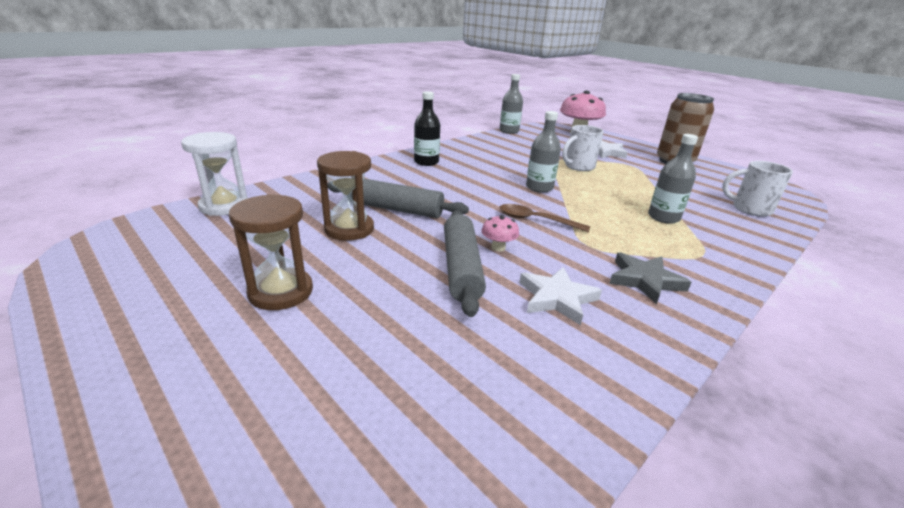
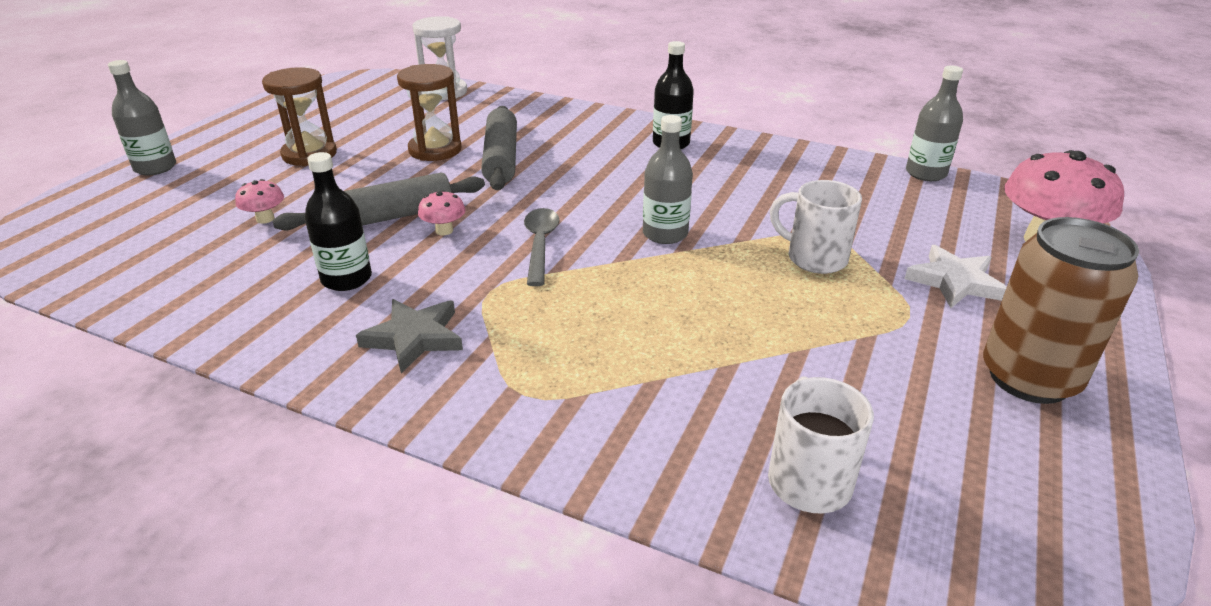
camera: 70 degrees right, 5 degrees up
(417, 334) = (265, 219): none -> pink mushroom
(536, 220) = (540, 245): brown spoon -> grey spoon
(557, 298) = (346, 279): white star -> black bottle
(663, 217) = (649, 356): grey bottle -> grey bottle (155, 167)

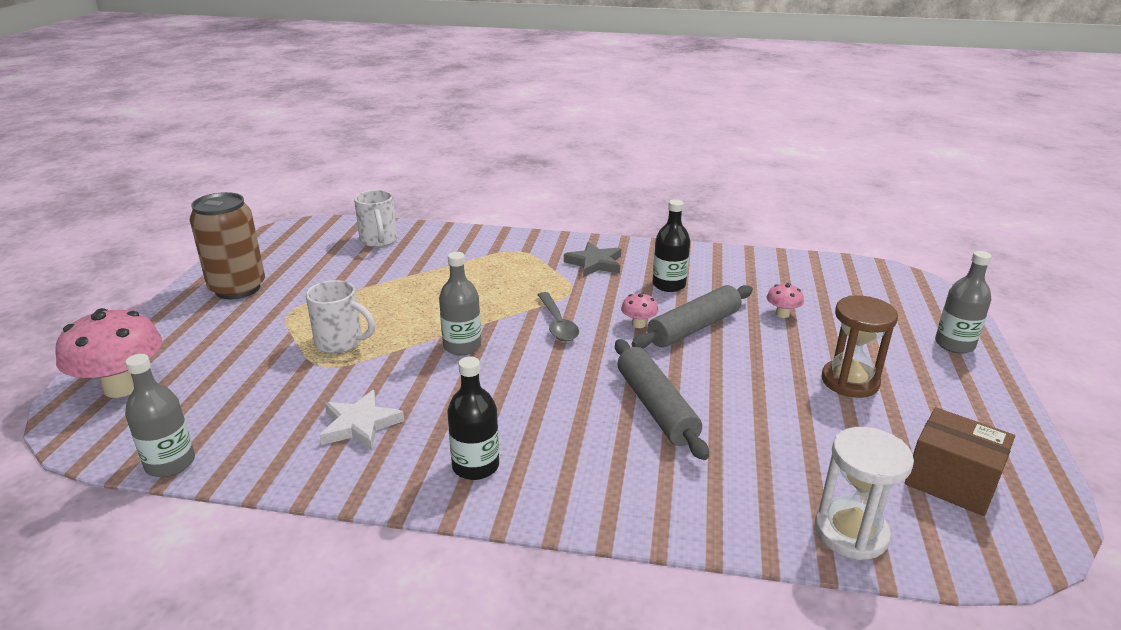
camera: 165 degrees right, 5 degrees down
(345, 100) = (951, 482): none -> brown box
(435, 150) = (735, 408): brown hourglass -> none
(954, 282) = (238, 339): white star -> white star (360, 425)

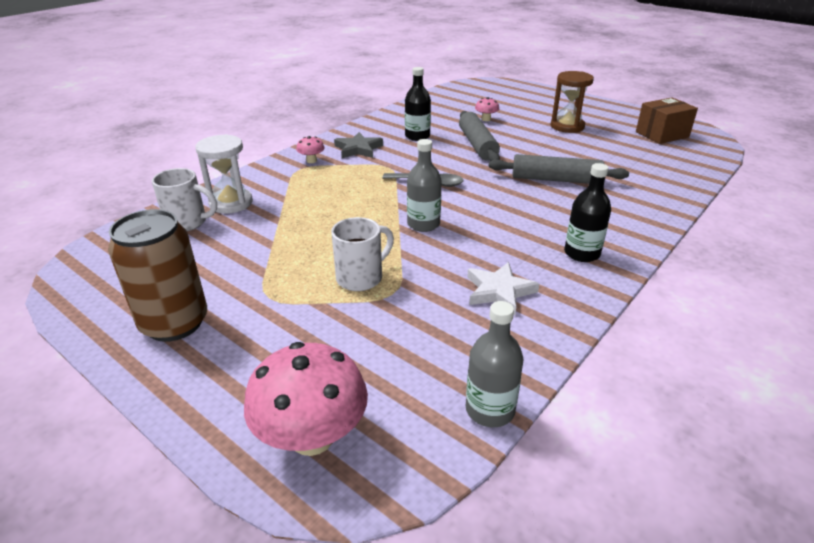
camera: 60 degrees left, 5 degrees up
(638, 324) = (456, 158): pink mushroom -> pink mushroom (311, 161)
(851, 533) = (690, 166): white hourglass -> white hourglass (231, 203)
(954, 344) = (552, 96): grey bottle -> none

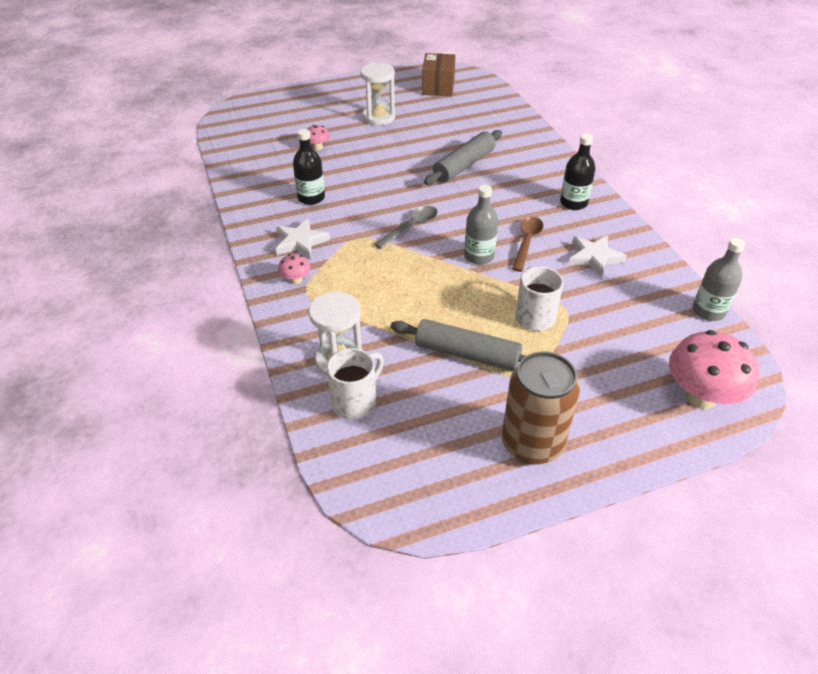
camera: 60 degrees left, 10 degrees up
(358, 149) = (300, 242): grey star -> white star
(475, 243) = (527, 242): none -> brown spoon
(477, 145) = (365, 174): grey rolling pin -> grey rolling pin (467, 354)
(567, 126) = (379, 117): brown hourglass -> white hourglass

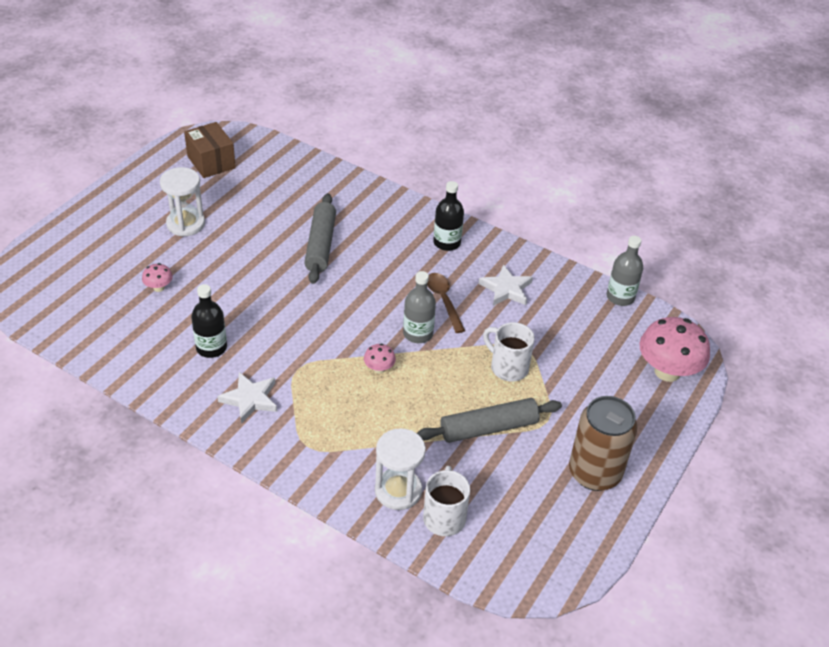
camera: 40 degrees left, 0 degrees up
(296, 280) = (285, 439): pink mushroom -> pink mushroom (379, 368)
(411, 227) = (334, 333): grey spoon -> none

